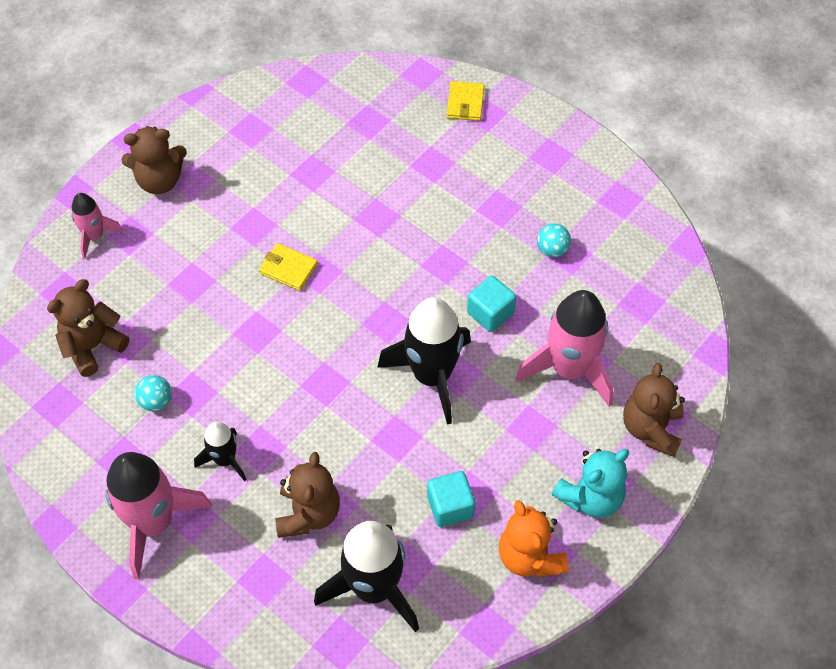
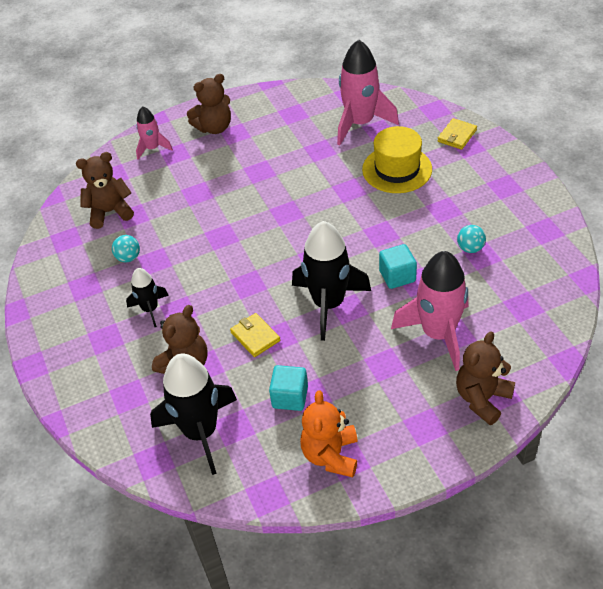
camera: 30 degrees right, 10 degrees down
(153, 523) = (79, 332): pink rocket -> pink rocket (360, 123)
(160, 180) = (214, 127): brown teddy bear -> brown teddy bear turned 45 degrees counterclockwise
(288, 268) = (267, 204): yellow wallet -> yellow wallet (255, 336)
(419, 171) = (397, 169): none -> yellow hat
(590, 497) = (404, 430): turquoise teddy bear -> none

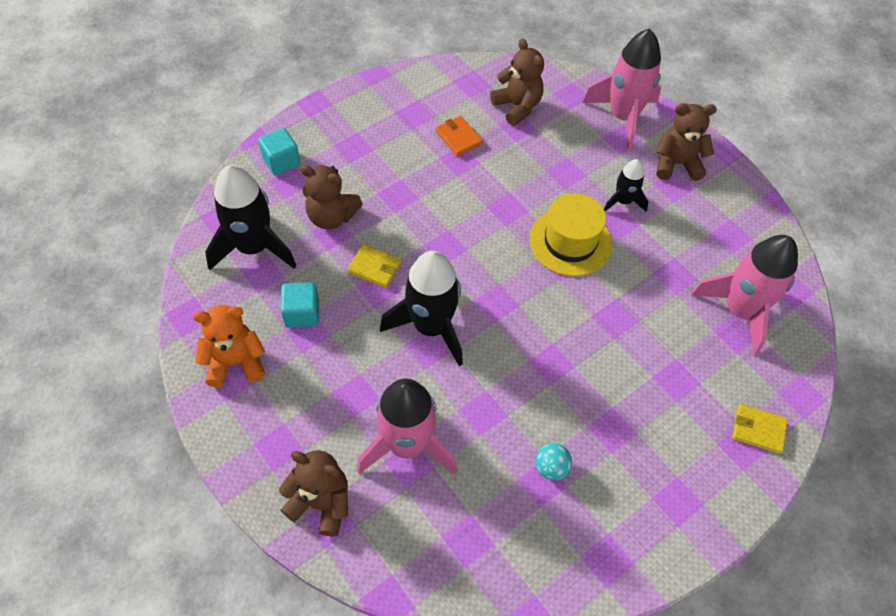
camera: 70 degrees right, 10 degrees up
(128, 258) = (458, 138): turquoise ball -> orange wallet
(150, 309) = (395, 172): black rocket -> black rocket (623, 201)
(152, 148) = (622, 117): pink rocket -> pink rocket, size x1.87
(214, 127) = (676, 164): brown teddy bear -> brown teddy bear turned 135 degrees clockwise
(255, 336) = (375, 268): yellow wallet -> yellow wallet turned 75 degrees clockwise
(397, 169) = (668, 365): yellow hat -> yellow hat (570, 242)
(397, 276) = (486, 390): turquoise cube -> turquoise cube (281, 162)

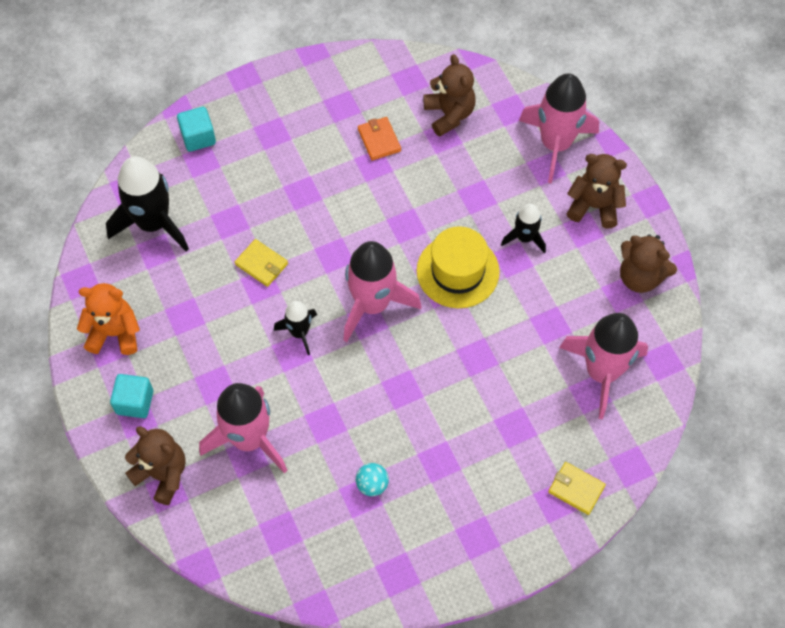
camera: 15 degrees right, 5 degrees up
(302, 313) = (184, 297): turquoise cube -> turquoise cube (135, 402)
(331, 216) = (233, 204): brown teddy bear -> brown teddy bear (640, 277)
(431, 327) = (299, 332): black rocket -> black rocket, size x0.54
(497, 286) = (372, 304): none -> pink rocket

